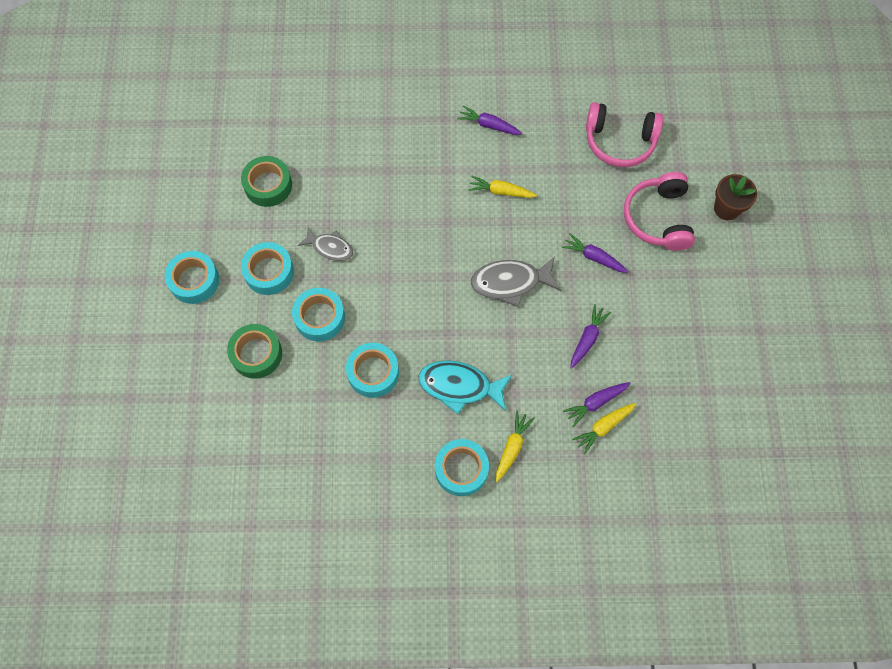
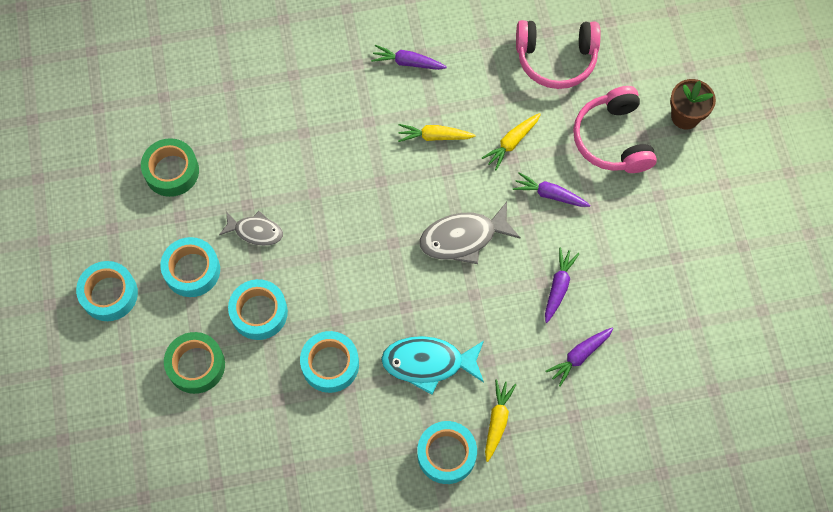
camera: 10 degrees left, 0 degrees up
(603, 427) = (592, 381): yellow carrot -> yellow carrot (512, 143)

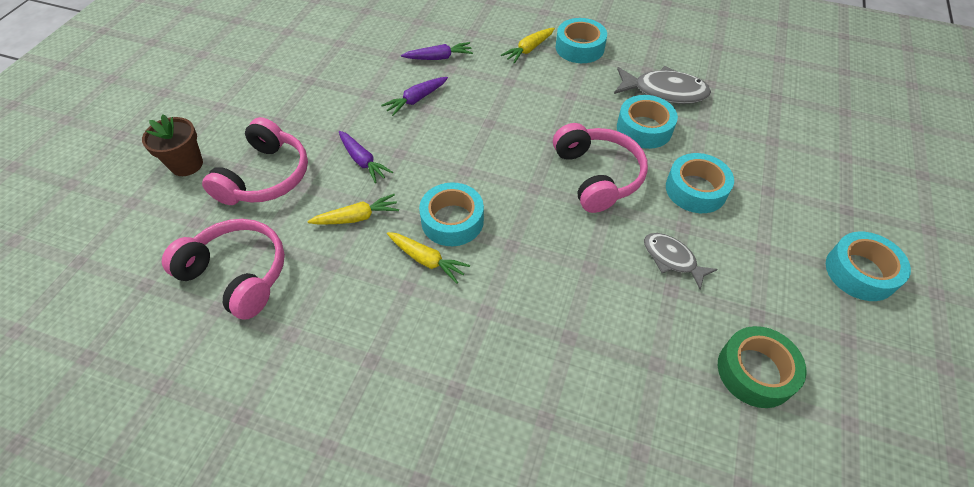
camera: 150 degrees left, 15 degrees down
(192, 270) = (757, 254): turquoise tape -> turquoise tape (452, 220)
(196, 365) = (773, 176): green tape -> none
(347, 283) = (597, 176): none -> pink headphones
(407, 62) = (395, 357): purple carrot -> none
(428, 363) = (558, 98): turquoise fish -> none
(463, 238) = (466, 164): grey fish -> grey fish (664, 91)

